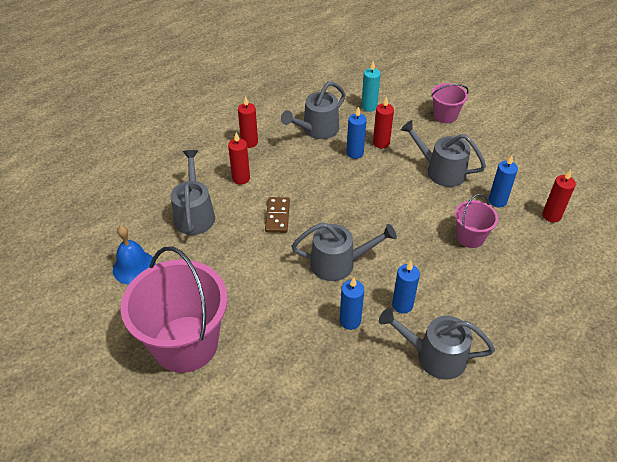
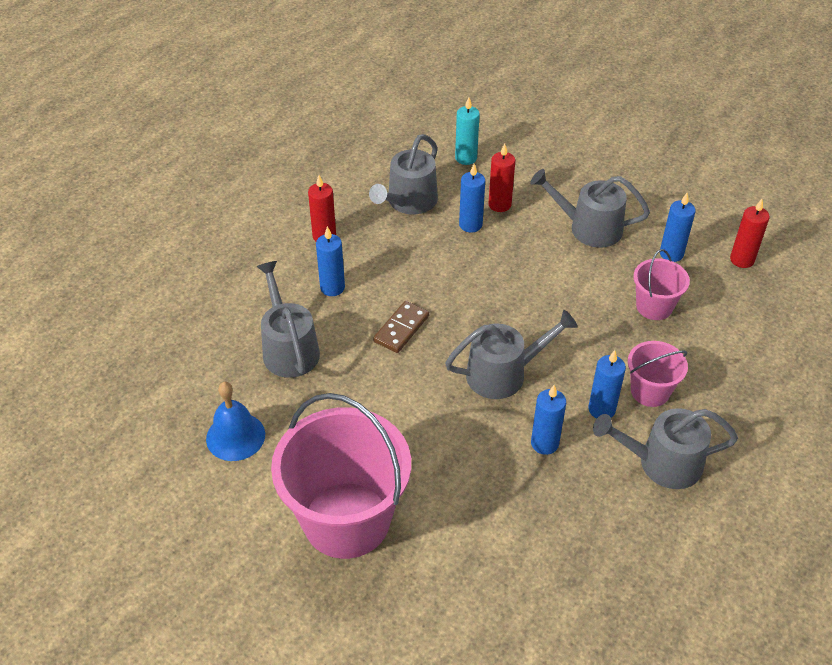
camera: 15 degrees left, 0 degrees up
(241, 178) = (332, 288): red candle -> blue candle
(277, 216) = (401, 329): brown domino -> brown domino turned 45 degrees clockwise
(445, 115) = (568, 153): pink bucket -> pink bucket (650, 391)

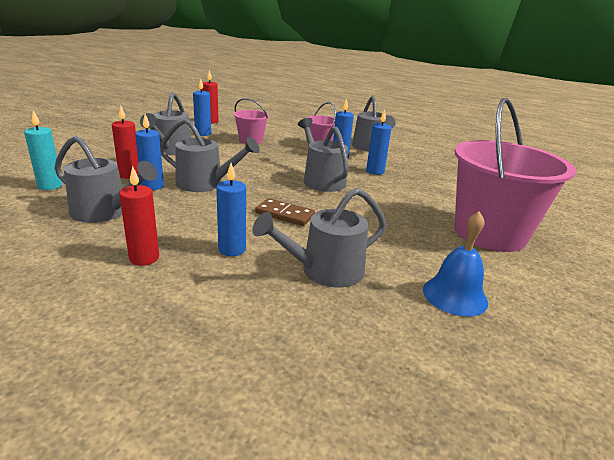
camera: 100 degrees left, 20 degrees down
(481, 264) = (205, 184): none -> grey watering can

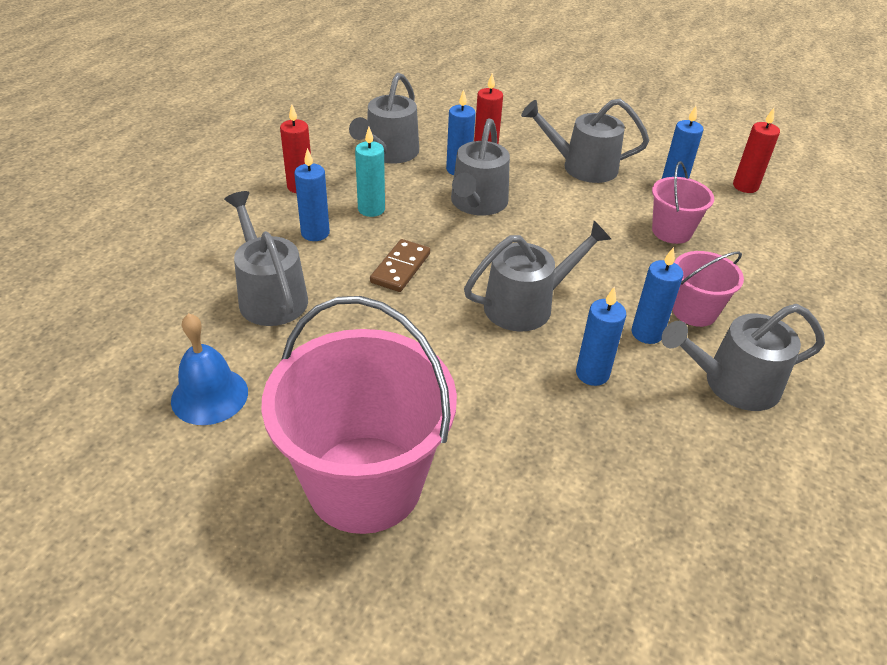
camera: 90 degrees right, 15 degrees up
(50, 186) = (442, 115): turquoise candle -> turquoise candle (371, 209)

